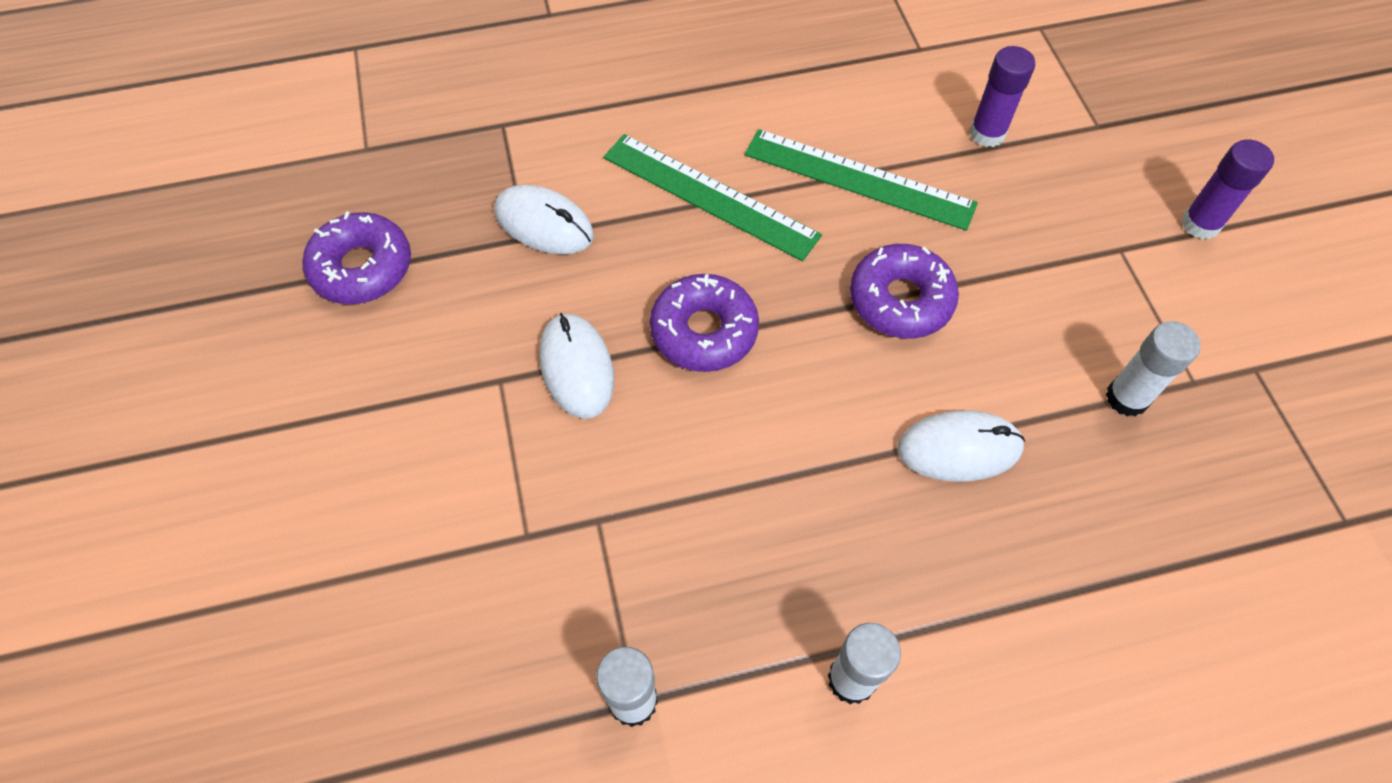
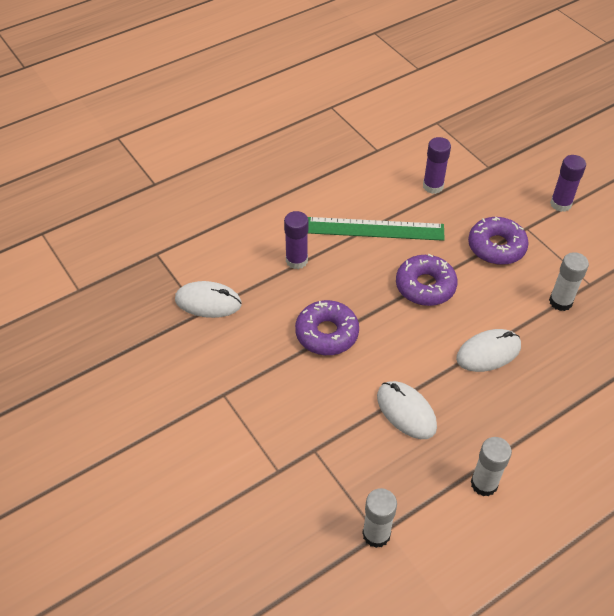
camera: 20 degrees left, 10 degrees down
(362, 268) = (110, 357): purple donut -> purple donut (496, 247)
(577, 367) = (264, 374): white mouse -> white mouse (406, 411)
(709, 196) = (296, 260): green ruler -> purple glue stick

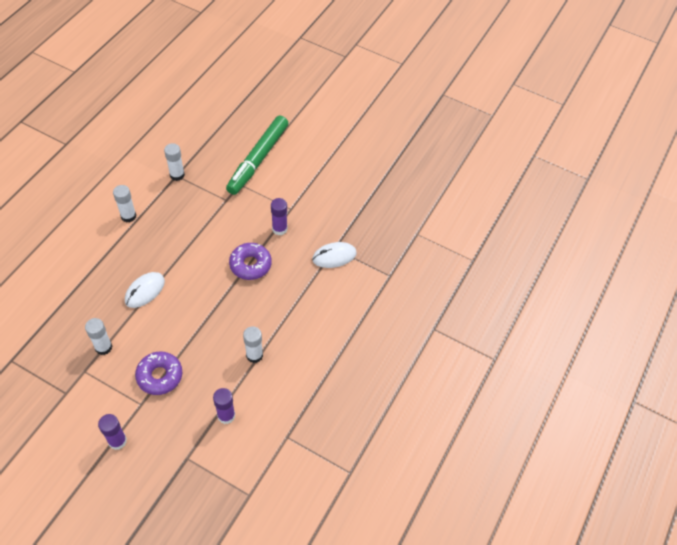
camera: 150 degrees right, 5 degrees up
(222, 507) = (258, 159): none -> green marker
(296, 260) = (296, 307): purple glue stick -> purple glue stick (279, 229)
(375, 229) = (254, 355): green ruler -> white glue stick
(406, 411) = (183, 237): white mouse -> none
(425, 286) = (201, 322): purple donut -> none

